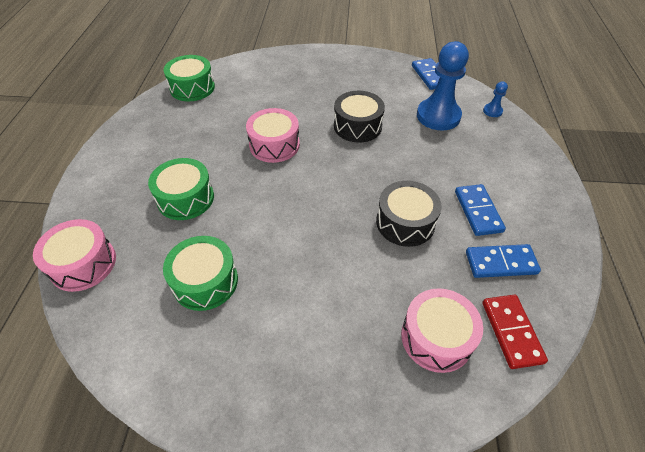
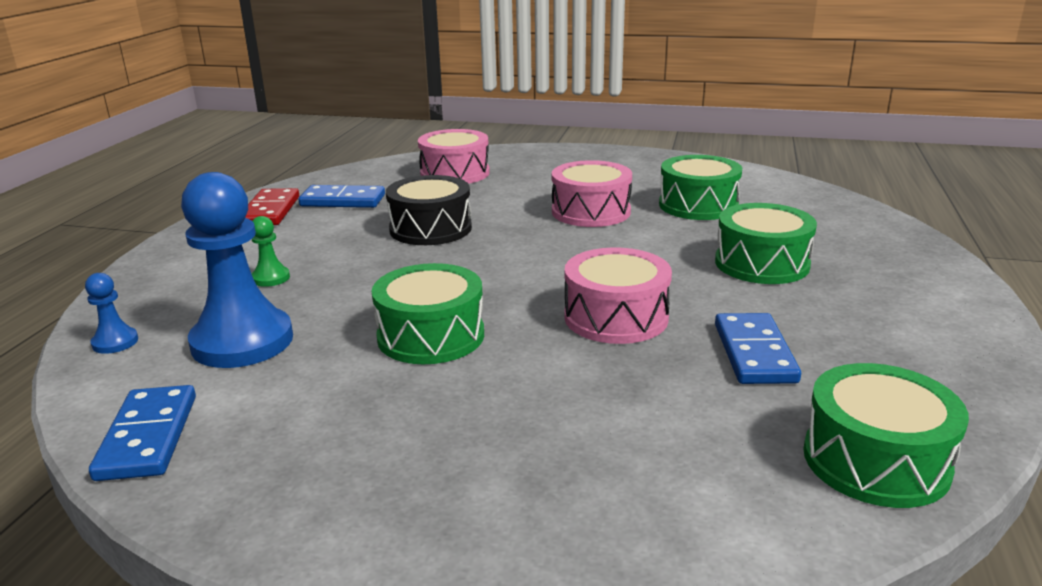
camera: 170 degrees left, 25 degrees down
(83, 264) = (867, 221): pink drum -> pink drum (591, 212)
(357, 126) = (431, 336): black drum -> green drum
(466, 159) = (270, 278): none -> green pawn
(478, 211) = (322, 232): blue domino -> blue domino (754, 353)
(512, 332) = (380, 173): red domino -> red domino (270, 211)

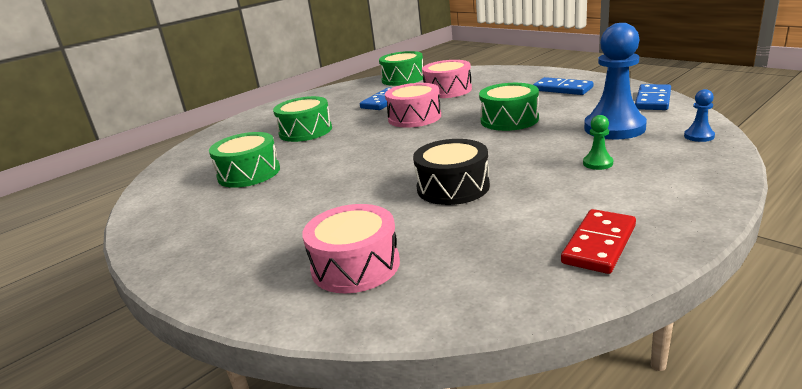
camera: 145 degrees left, 0 degrees up
(343, 201) = (511, 244): blue domino -> blue domino (562, 89)
(591, 212) = (321, 181): pink drum -> pink drum (448, 90)

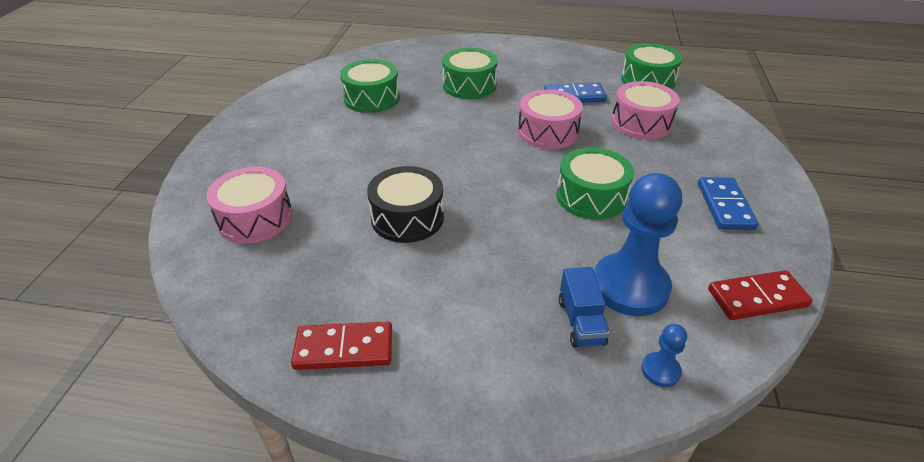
camera: 50 degrees right, 15 degrees up
(597, 163) = (519, 300): green pawn -> none
(637, 149) = (581, 322): none -> blue truck
(653, 100) = (757, 298): blue domino -> red domino

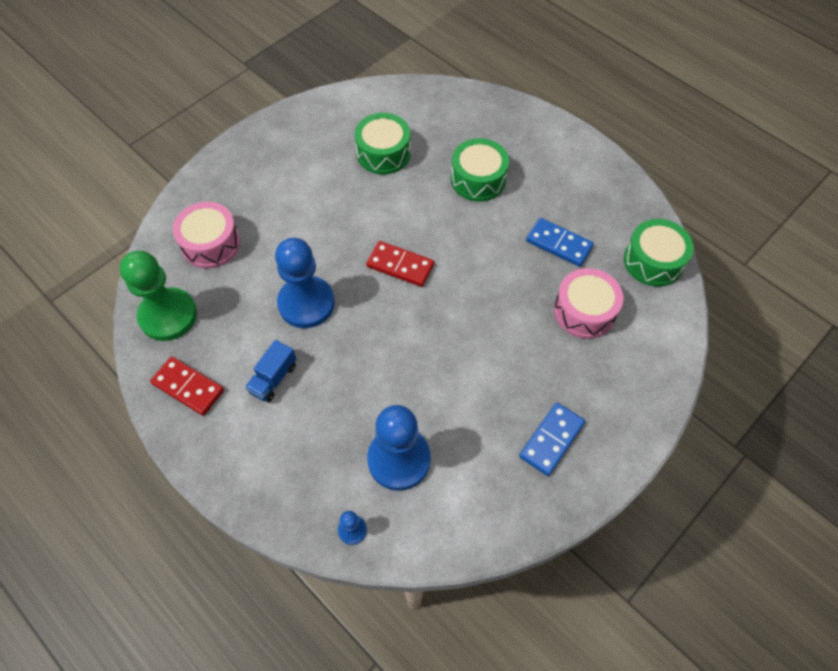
camera: 35 degrees right, 20 degrees up
(257, 298) = (168, 315): none -> green pawn
(407, 218) = (306, 303): black drum -> blue pawn
(548, 132) = (491, 275): pink drum -> none
(581, 322) = (339, 463): blue truck -> blue truck (273, 378)
(591, 197) = (455, 365): green drum -> none
(757, 298) = (477, 528): red domino -> red domino (400, 266)

